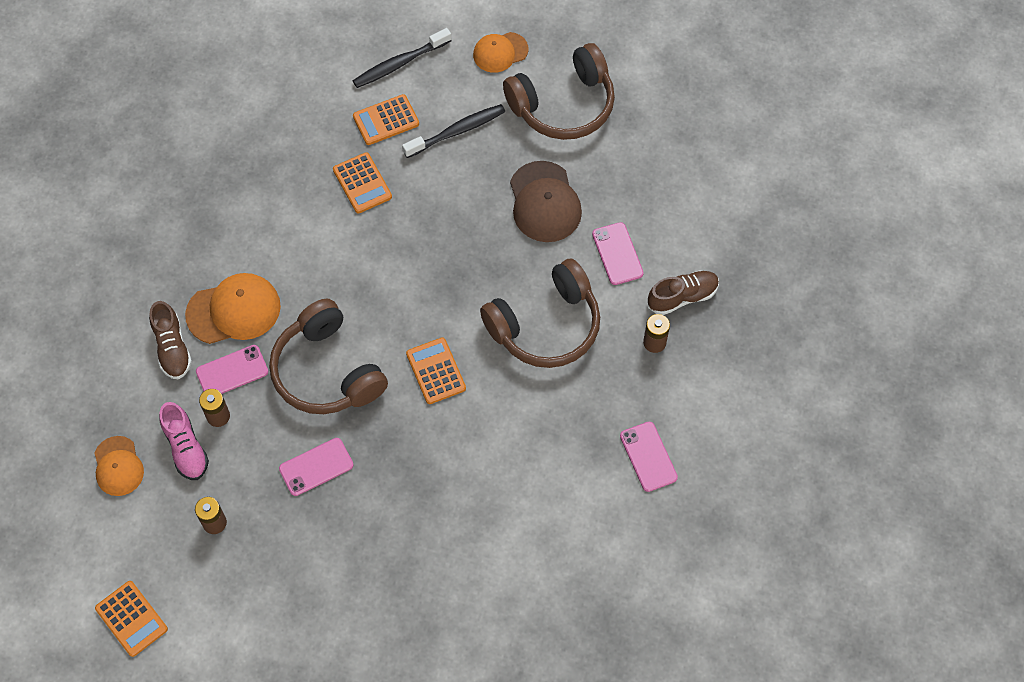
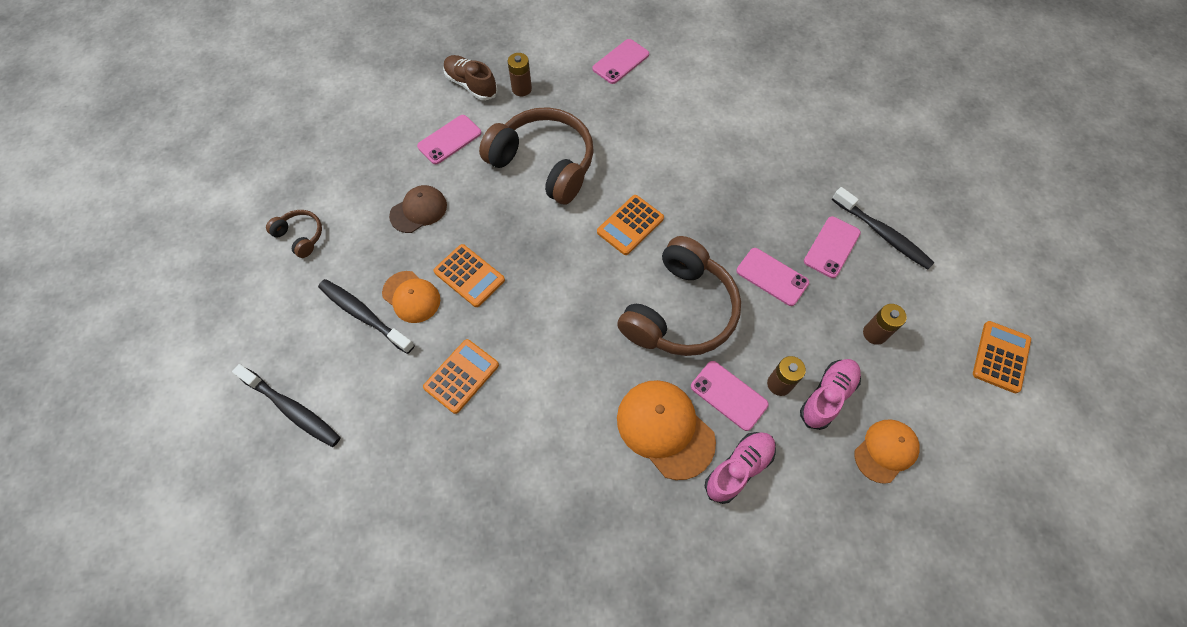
camera: 115 degrees left, 0 degrees up
(172, 348) = (738, 469): brown shoe -> pink shoe
(303, 597) = (882, 234): none -> black toothbrush
(316, 539) = (832, 247): none -> pink phone
(386, 120) = (373, 389): orange calculator -> orange calculator (469, 276)
(500, 52) = (249, 316): orange cap -> orange cap (411, 297)
(544, 202) = (418, 210): brown cap -> brown cap, size x0.64
(563, 105) = (300, 236): brown headphones -> brown headphones, size x0.46

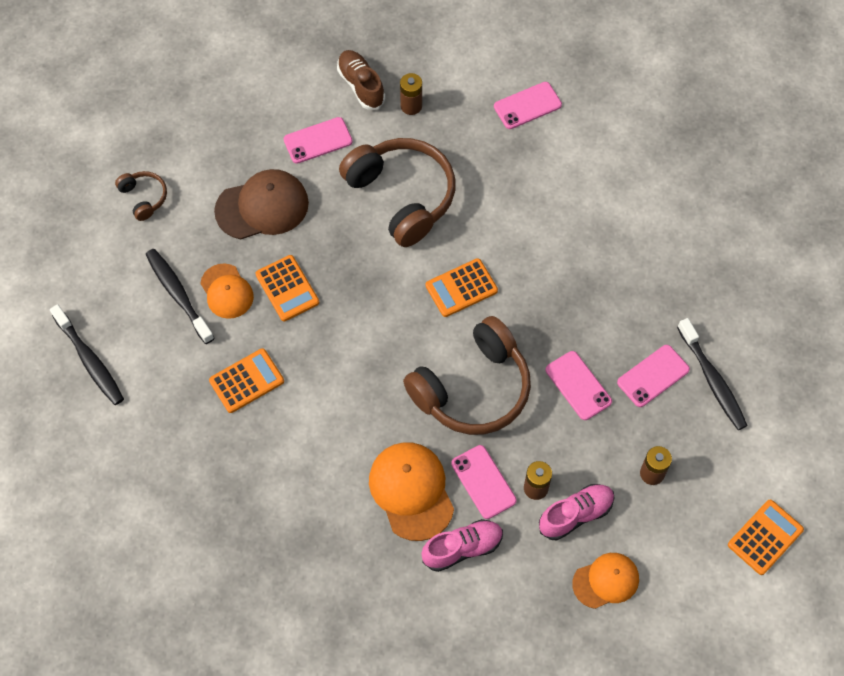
camera: 20 degrees right, 0 degrees up
(418, 210) = (262, 207): brown cap -> brown cap, size x1.55

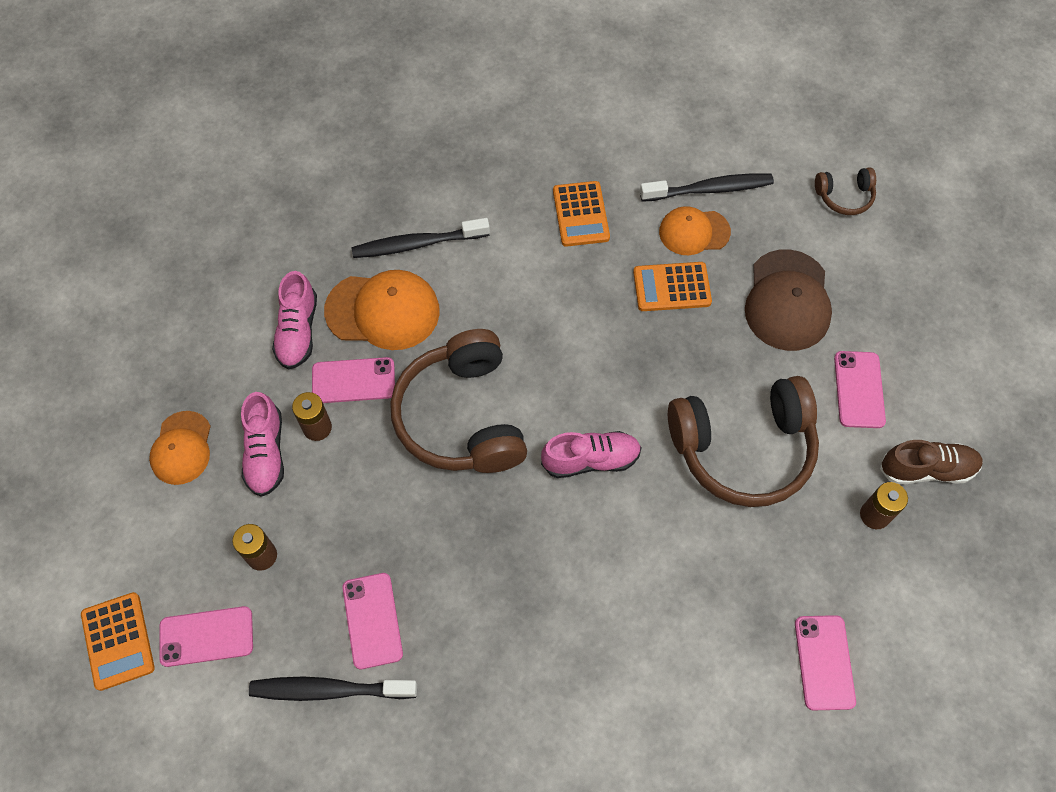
camera: 115 degrees right, 0 degrees up
(90, 360) = (668, 97): black toothbrush -> black toothbrush (417, 244)
(461, 288) = (591, 460): orange calculator -> pink shoe
(578, 385) = (406, 529): pink phone -> pink phone (206, 636)

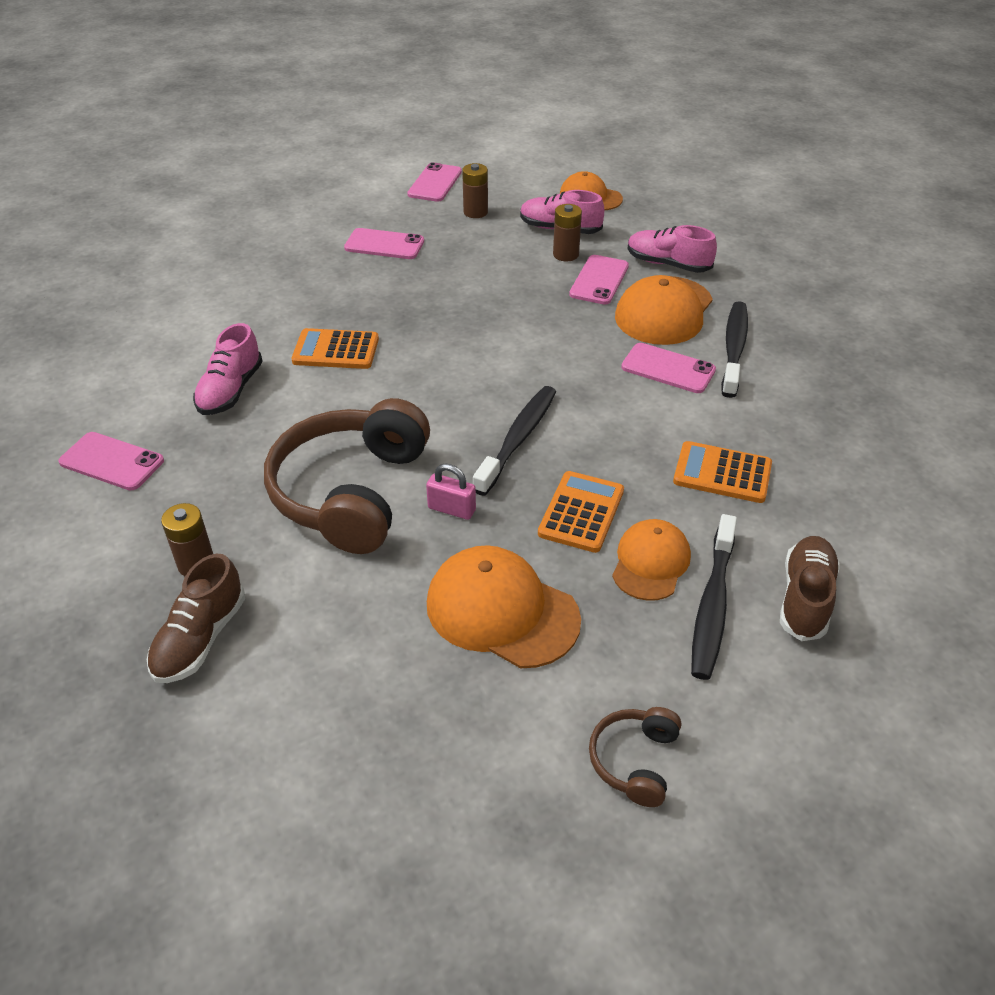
camera: 115 degrees right, 20 degrees down
(118, 641) = (461, 155): orange calculator -> orange calculator (336, 350)
(329, 690) = (353, 218): black toothbrush -> black toothbrush (518, 439)
(462, 417) = (523, 326): brown headphones -> none
(591, 460) = (423, 386): pink shoe -> pink shoe (230, 390)
(673, 144) = (805, 598): none -> brown shoe
(718, 371) = (451, 509): none -> pink padlock
(787, 300) = (502, 611): brown cap -> orange cap
(859, 389) = (340, 624): pink phone -> pink phone (668, 369)

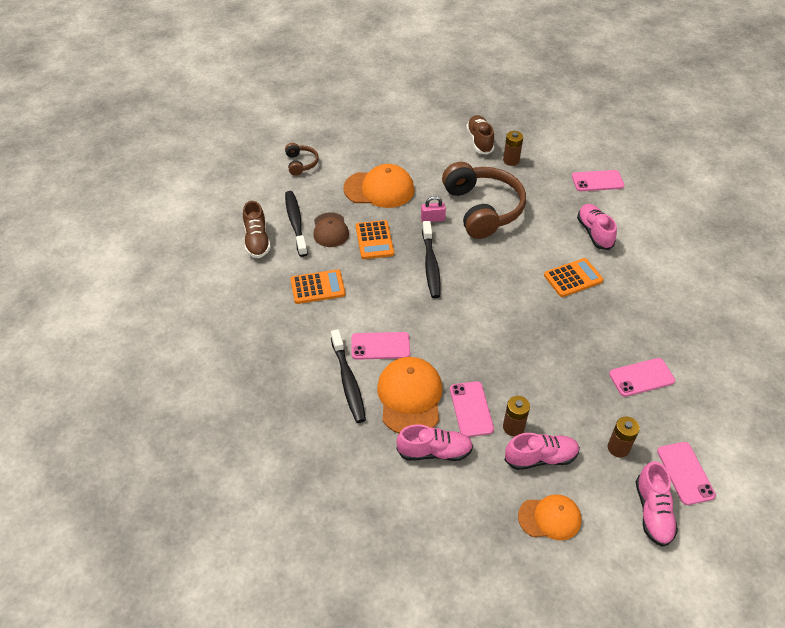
camera: 150 degrees right, 5 degrees up
(494, 175) = (652, 512): none -> pink shoe
(650, 562) = (330, 230): orange cap -> brown cap

